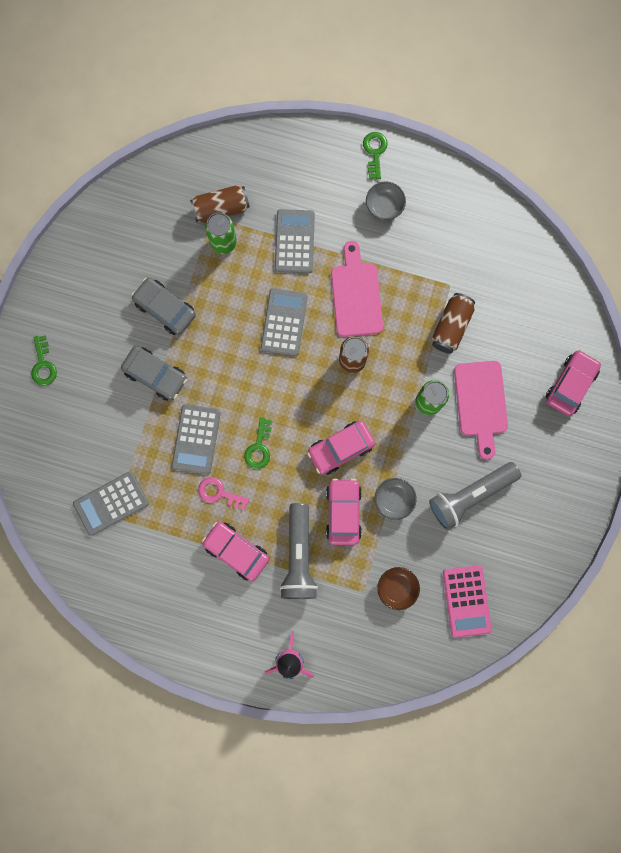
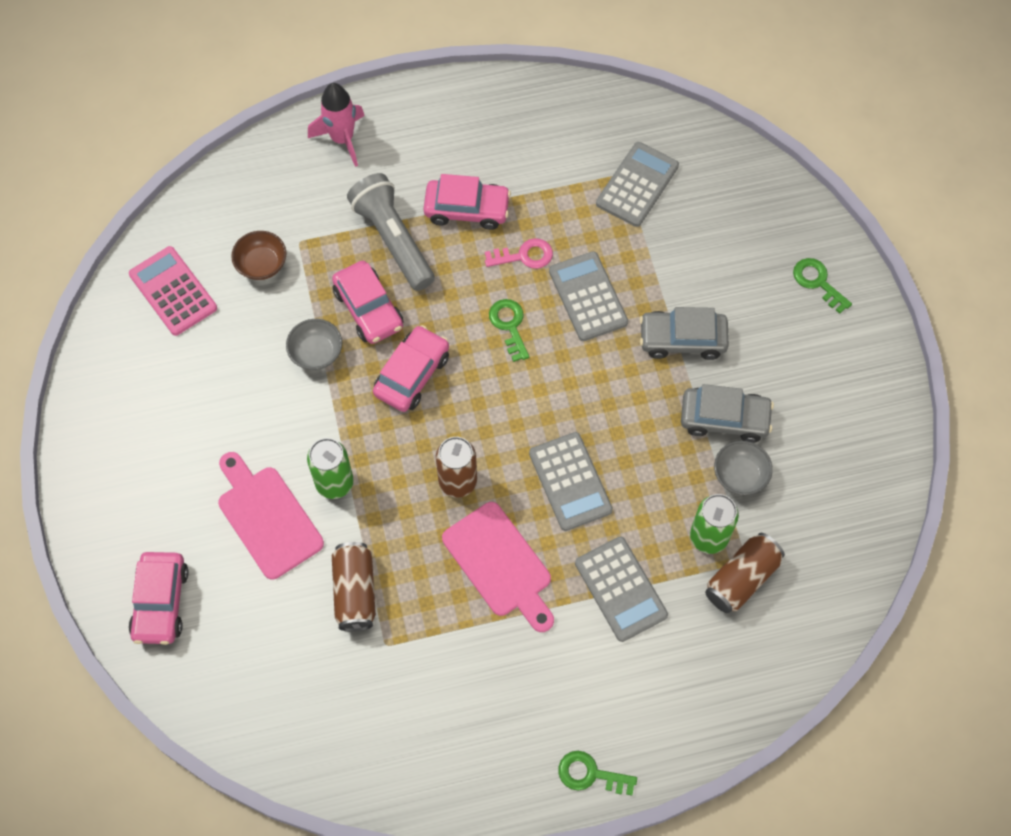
camera: 150 degrees right, 15 degrees down
(375, 152) = (590, 774): green key -> green key turned 135 degrees clockwise
(384, 206) = (532, 704): grey bowl -> grey bowl (740, 475)
(470, 495) = (226, 404): grey flashlight -> none

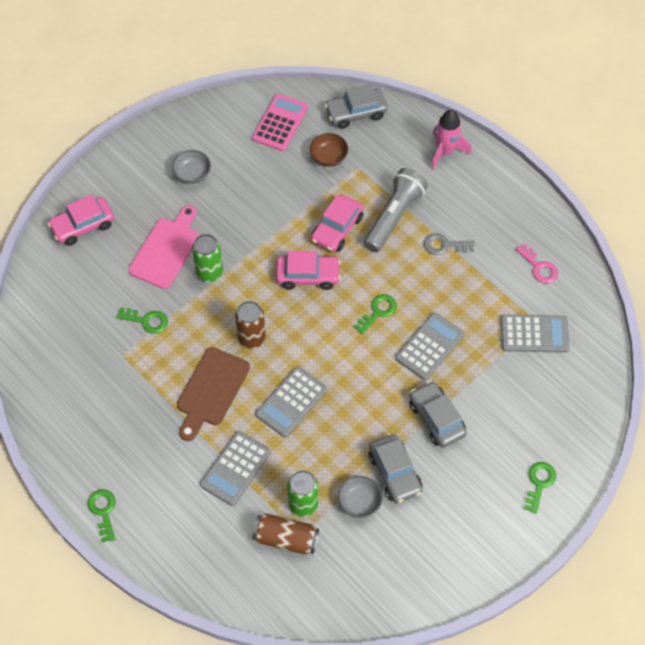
camera: 60 degrees right, 5 degrees down
(220, 201) = (356, 113): none -> grey car
(316, 353) = (289, 217): grey bowl -> grey bowl (192, 174)
(355, 592) = (146, 321): brown can -> green key
(467, 209) = (444, 245): pink car -> grey key
(500, 564) = (211, 390): pink cutting board -> brown cutting board
(524, 256) = (434, 295): pink key -> pink key (539, 267)

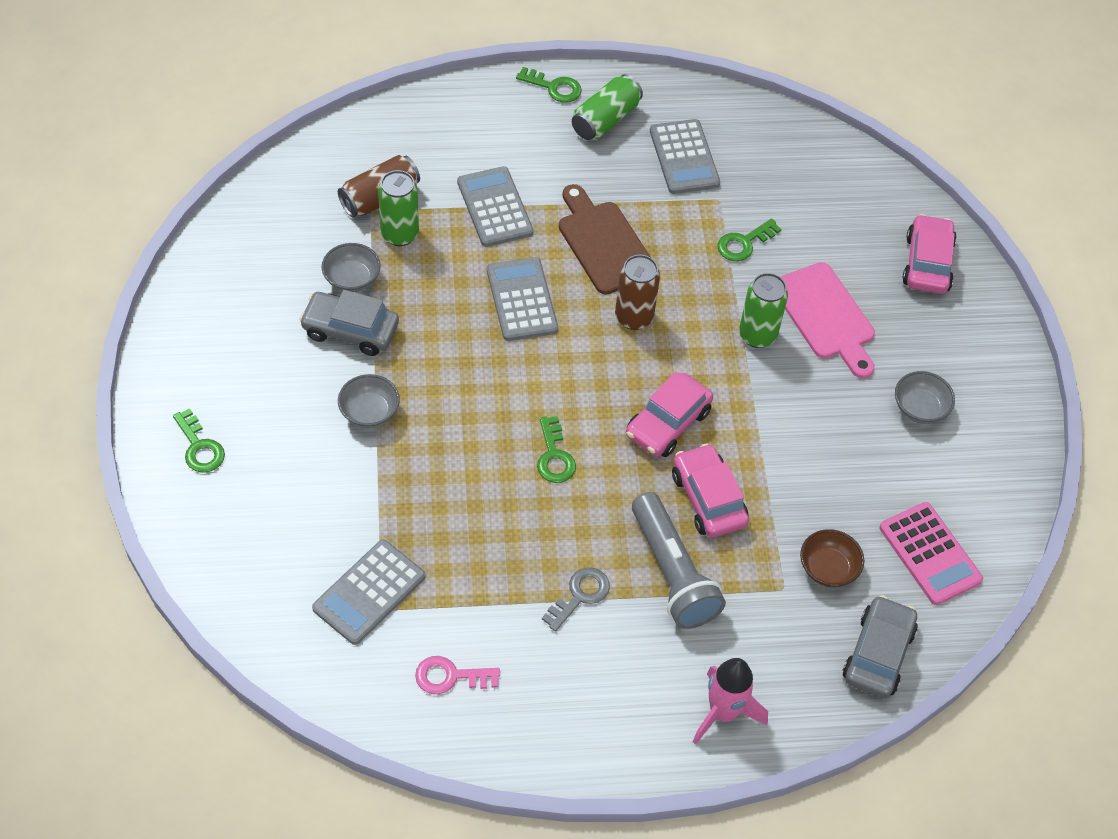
camera: 125 degrees right, 5 degrees down
(107, 461) = (605, 120): none -> green can
(429, 346) = (461, 473): grey calculator -> grey calculator (684, 157)
(436, 418) = (369, 412): grey car -> grey bowl

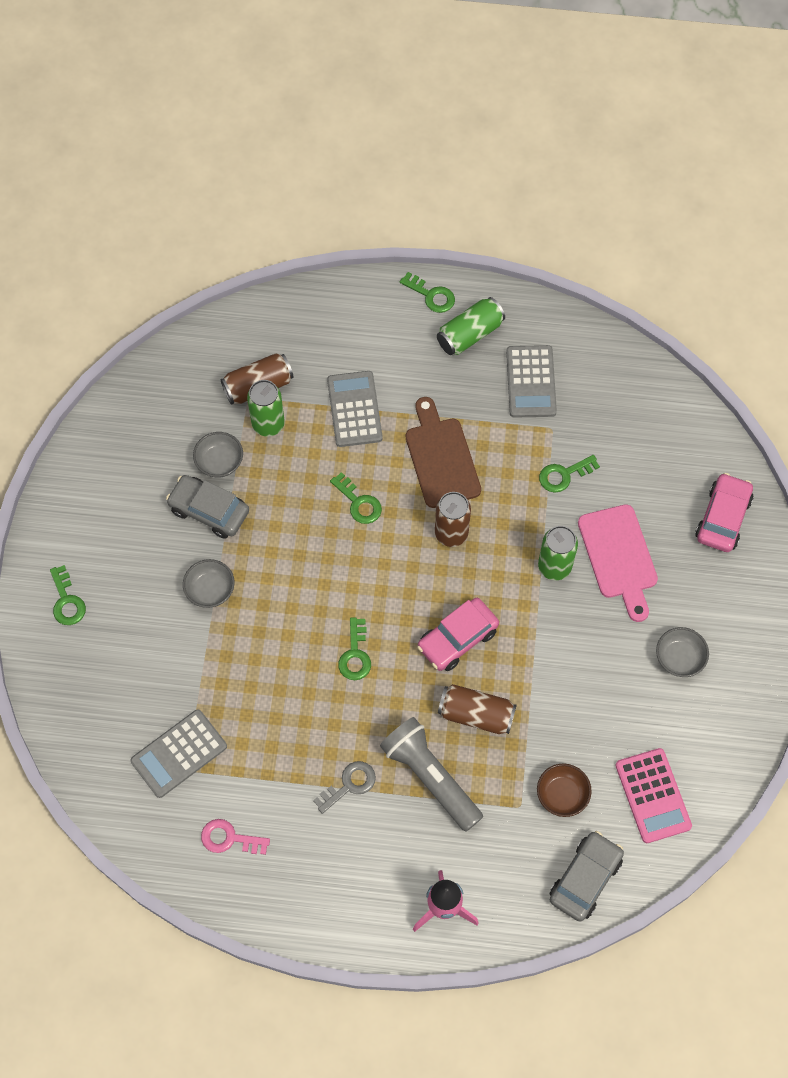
camera: 15 degrees right, 10 degrees up
(521, 300) = (359, 503): grey calculator -> green key
(672, 573) = (430, 777): grey flashlight -> grey flashlight turned 150 degrees clockwise
(708, 499) = (476, 714): pink car -> brown can

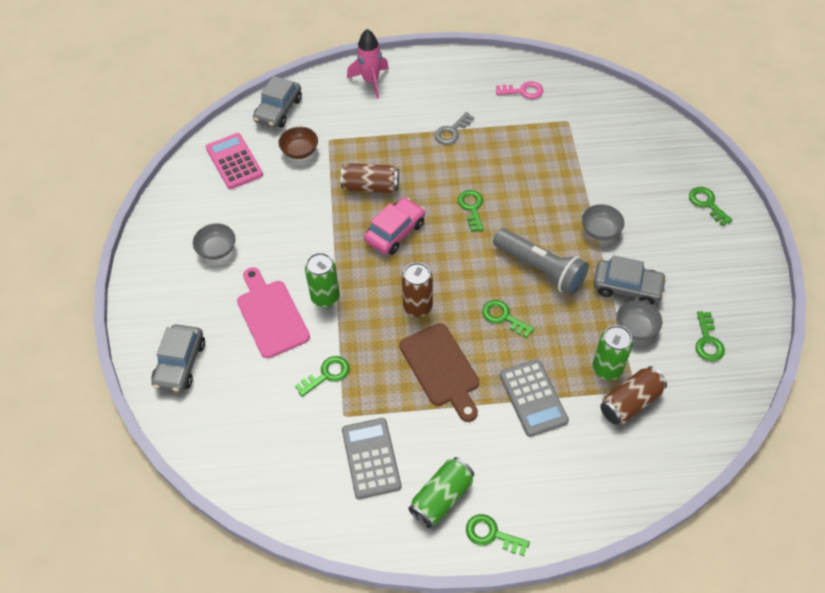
camera: 170 degrees right, 10 degrees down
(150, 433) = (708, 341): none -> green key
(179, 754) = (577, 128): grey calculator -> none
(430, 777) = (396, 145): grey flashlight -> grey flashlight (540, 269)
(723, 518) = (180, 364): pink car -> grey car

